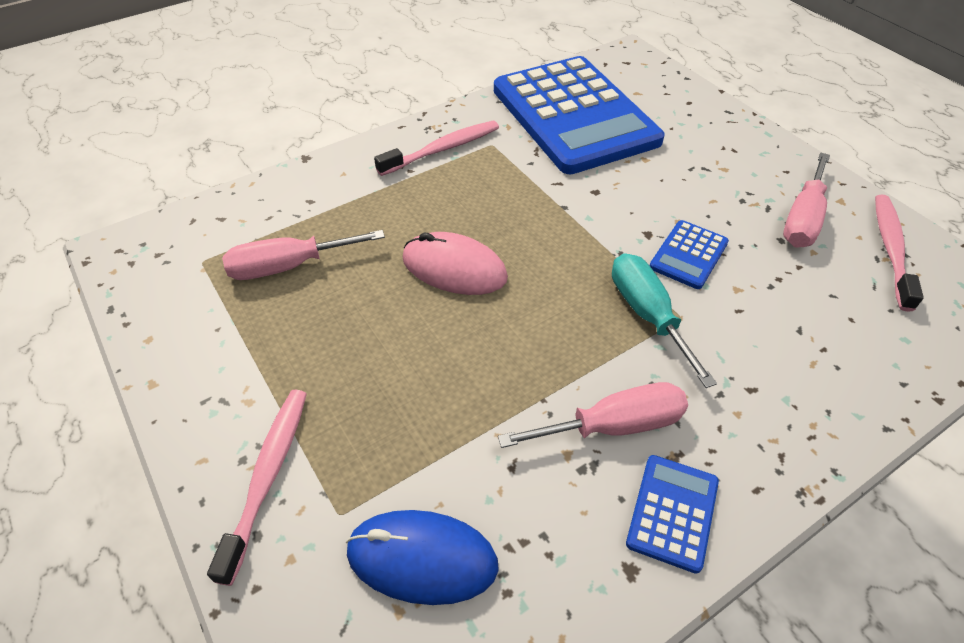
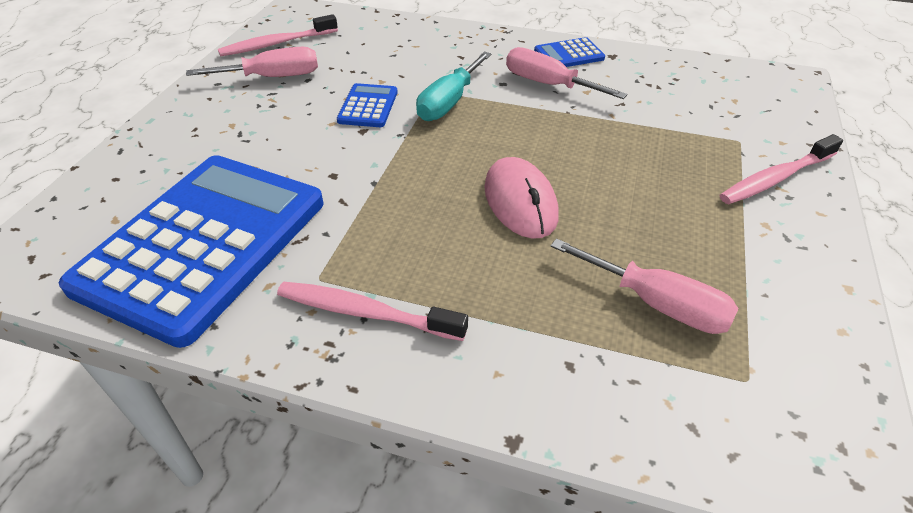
camera: 130 degrees left, 5 degrees down
(422, 558) = (707, 105): blue mouse -> none
(688, 255) = (368, 106): blue calculator -> blue calculator turned 75 degrees counterclockwise

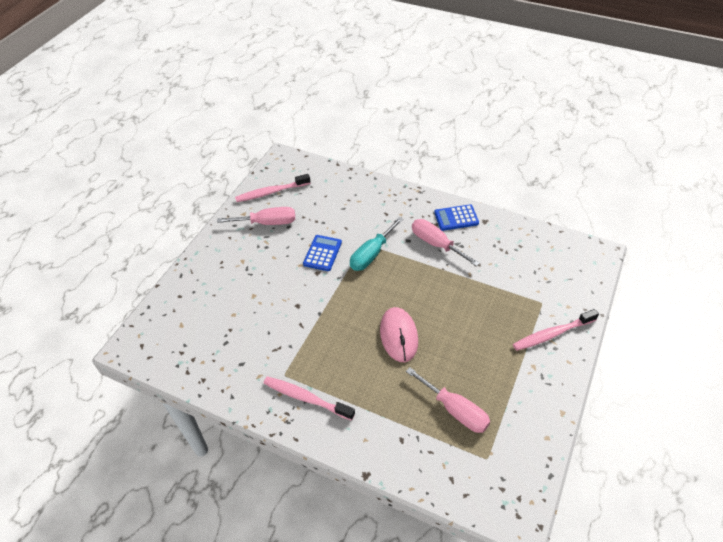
camera: 10 degrees right, 5 degrees up
(204, 244) = (227, 346): blue calculator -> none

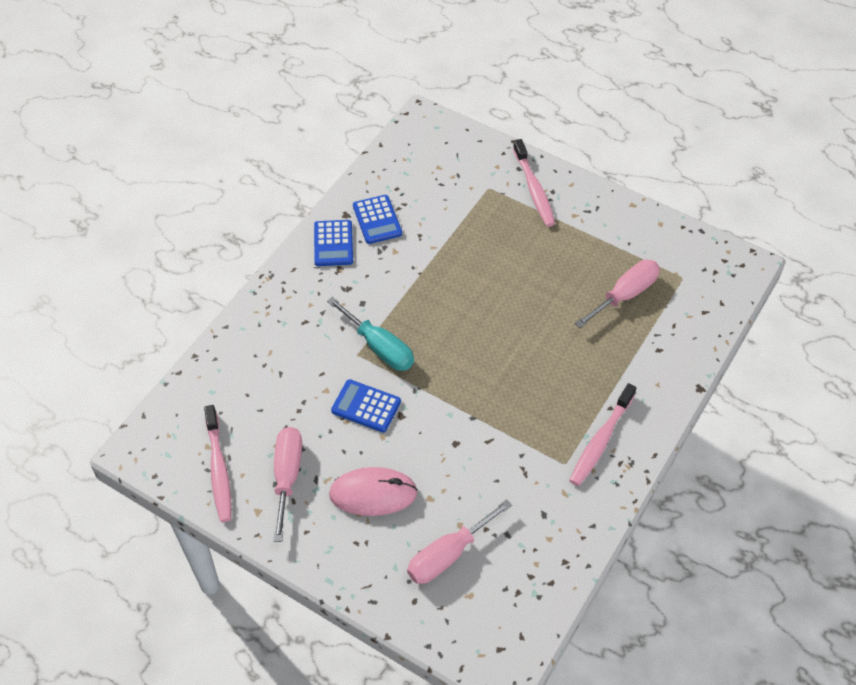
camera: 85 degrees left, 5 degrees up
(399, 335) = (519, 334): pink mouse -> pink mouse (373, 493)
(436, 244) = (376, 273): pink screwdriver -> pink screwdriver (448, 555)
(485, 238) = (377, 220): none -> blue calculator

